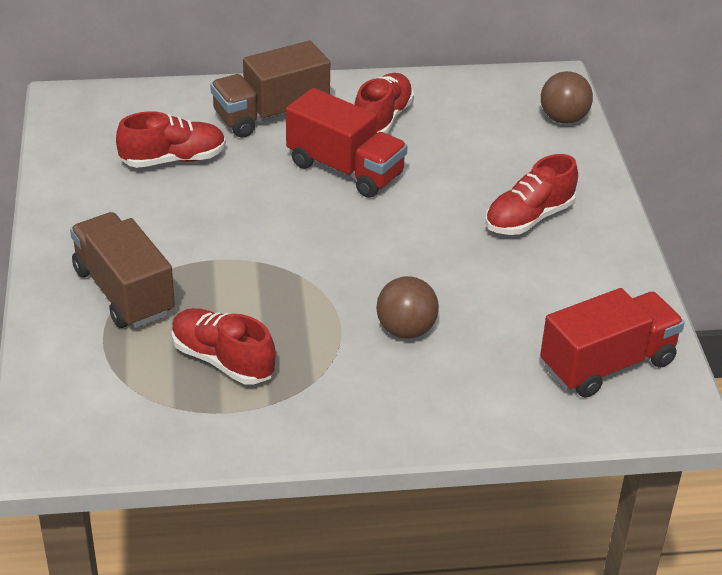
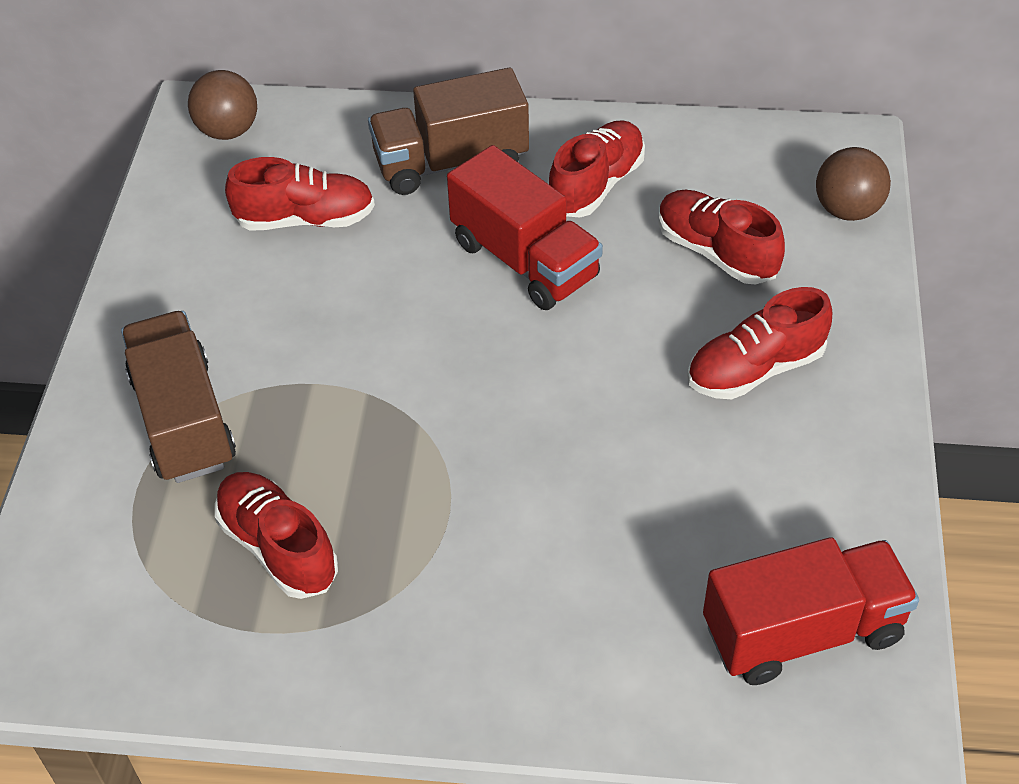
camera: 15 degrees right, 10 degrees up
(406, 330) = (535, 533): brown ball -> brown ball (228, 131)
(480, 152) = (716, 252): none -> red shoe

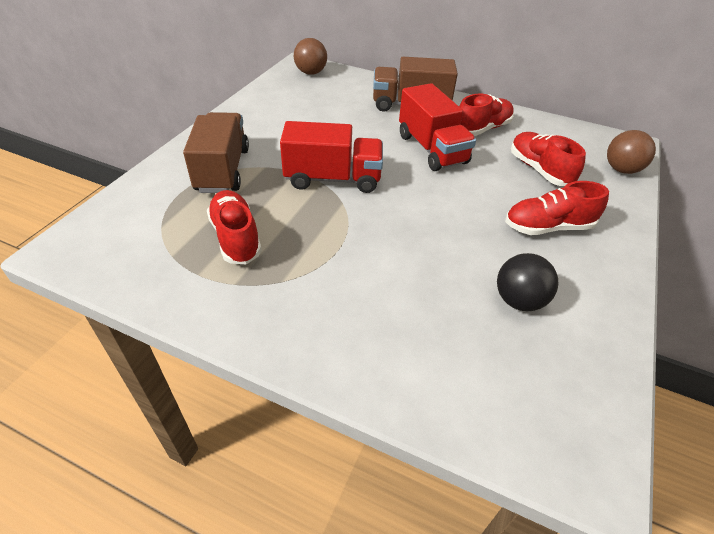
camera: 15 degrees right, 5 degrees down
(305, 219) = (328, 109): red shoe -> none
(742, 517) = (518, 300): none -> black ball
(802, 632) = (542, 381): red truck -> red truck (333, 179)

